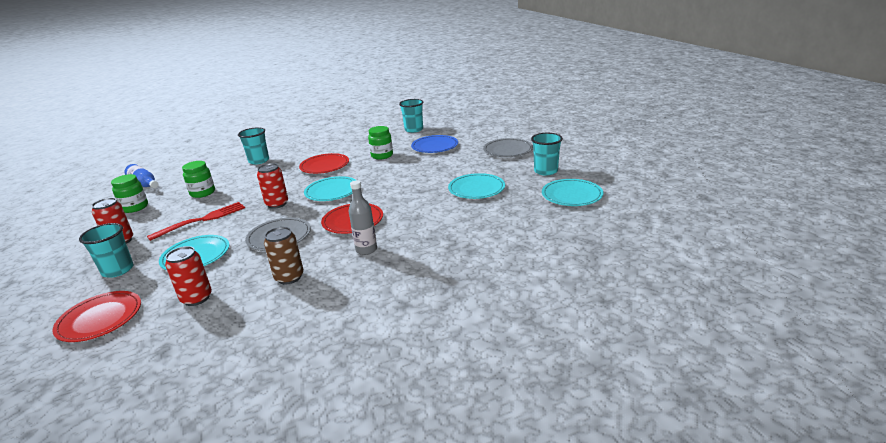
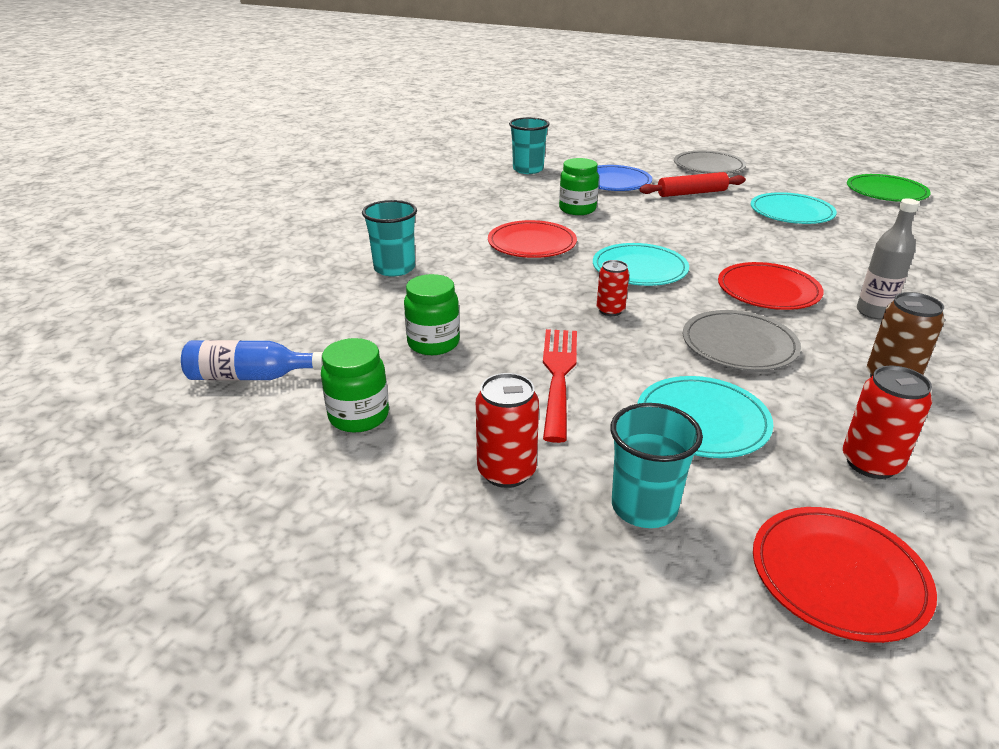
camera: 45 degrees left, 5 degrees up
(277, 204) = (610, 310): red can -> red can, size x0.67
(455, 163) = (691, 193): none -> red rolling pin
(545, 171) = (803, 177): turquoise cup -> none
(571, 195) = (886, 192): turquoise plate -> green plate

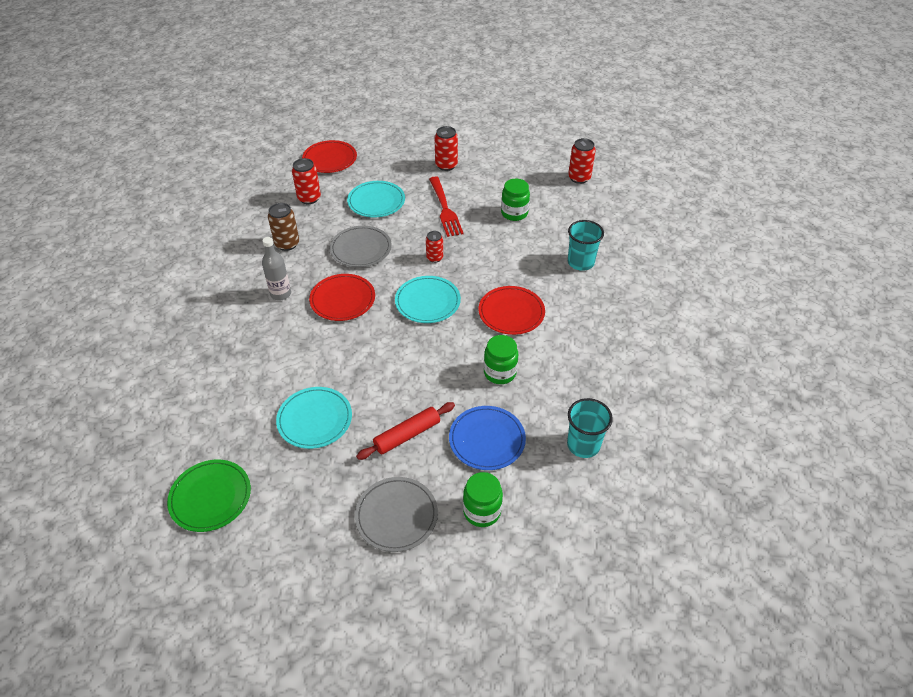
camera: 160 degrees right, 15 degrees up
(249, 376) = (579, 178): blue bottle -> red can
(359, 416) = (516, 172): green jar -> green jar (482, 511)
(644, 507) = (393, 165): turquoise cup -> none

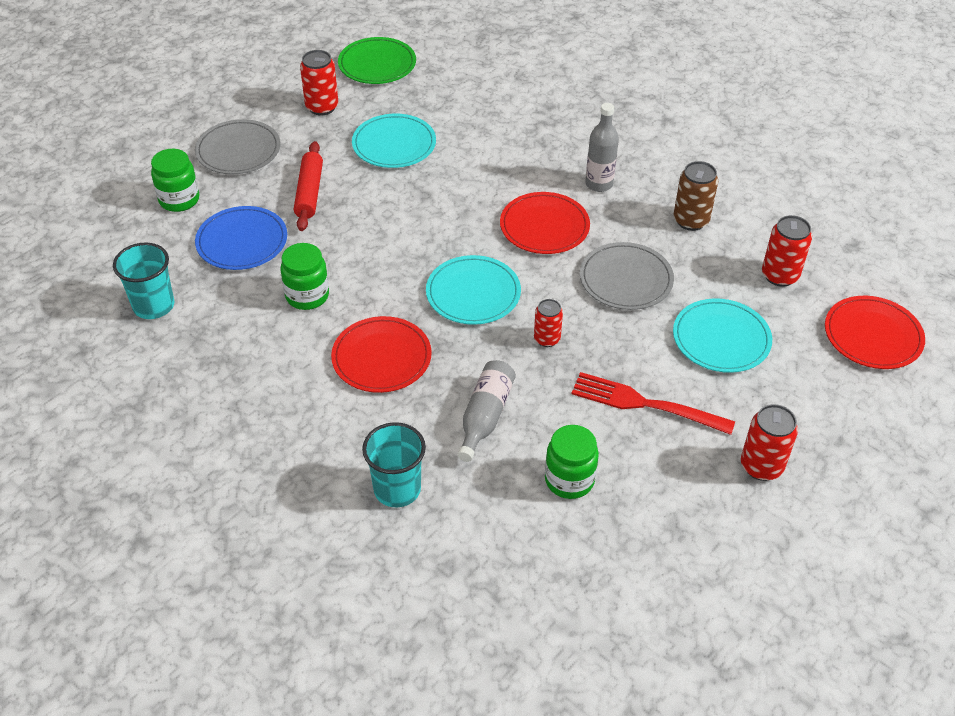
camera: 125 degrees right, 0 degrees up
(507, 255) = (485, 416): none -> grey bottle
(579, 178) = (592, 635): red can -> red can (322, 107)

